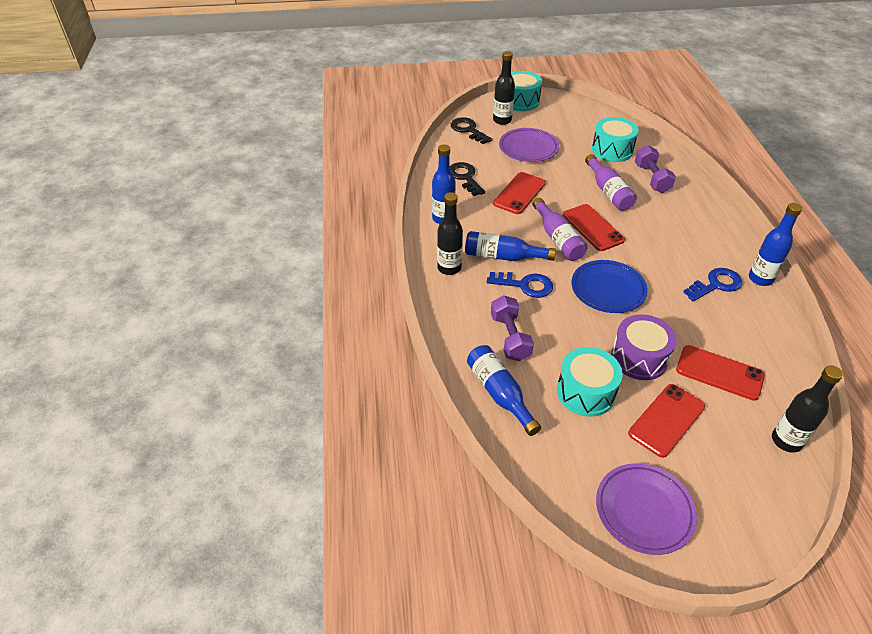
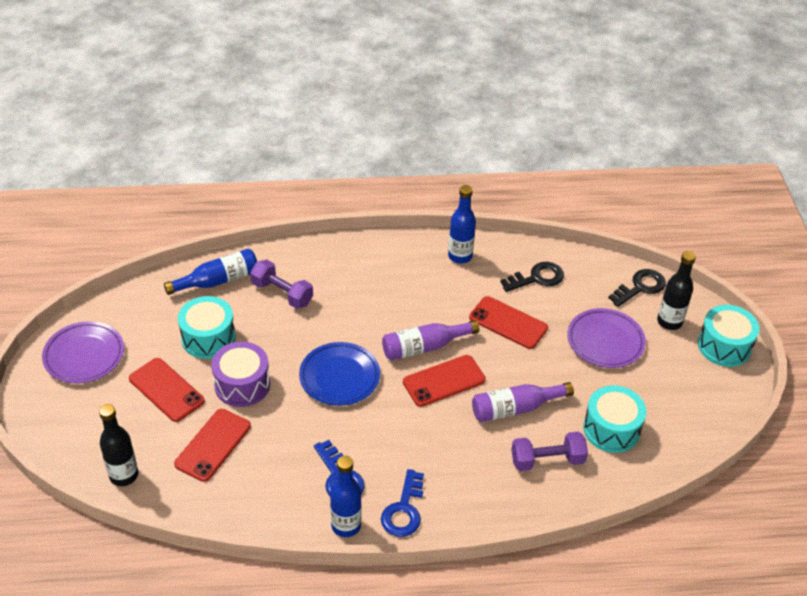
camera: 90 degrees right, 0 degrees up
(449, 268) = (381, 257): black bottle -> none
(503, 256) = (396, 298): blue bottle -> none
(510, 337) = (282, 293): purple dumbbell -> purple dumbbell turned 45 degrees clockwise
(525, 285) = (352, 311): blue key -> blue key (404, 509)

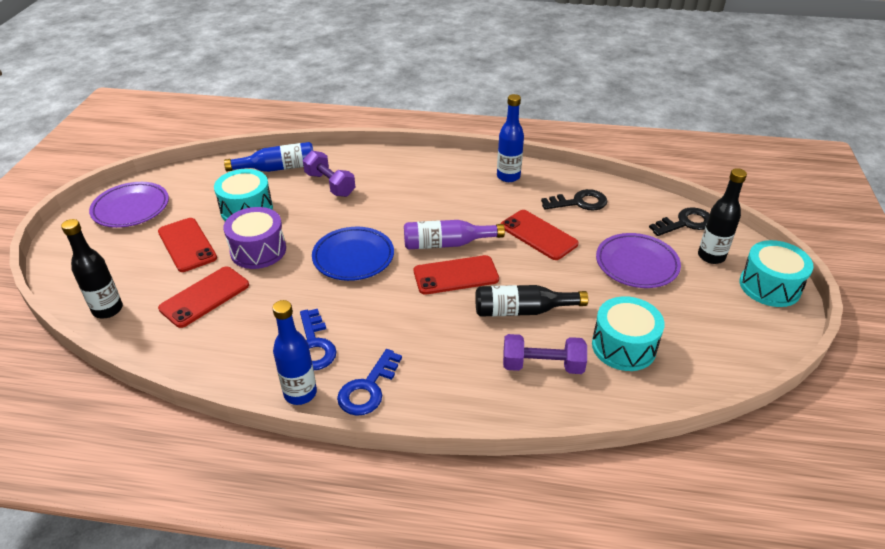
camera: 15 degrees right, 5 degrees down
(515, 408) = (522, 310): purple bottle -> black bottle

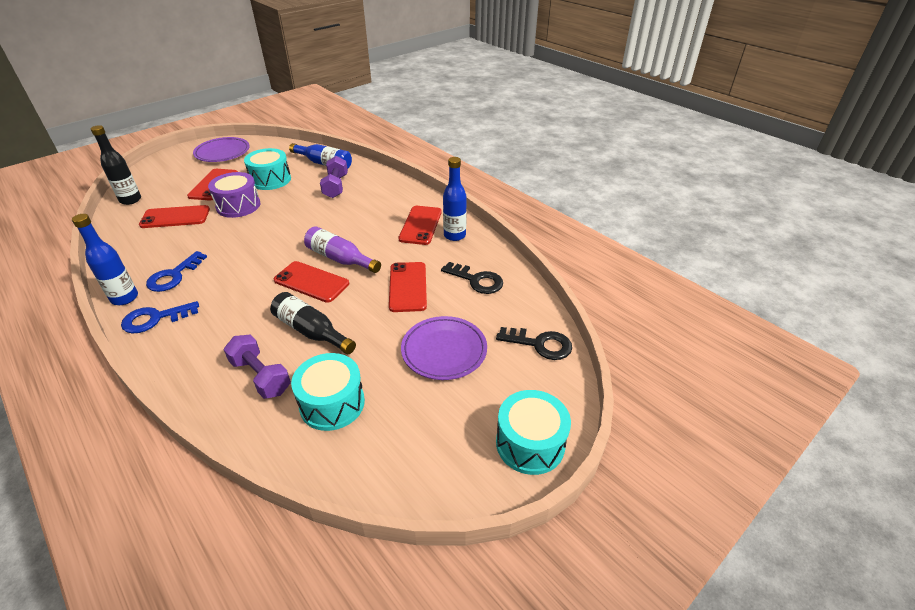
camera: 40 degrees right, 0 degrees up
(353, 257) = (276, 237): blue plate -> none
(468, 182) = (420, 225): none -> red phone
(711, 256) = (517, 384): black bottle -> none

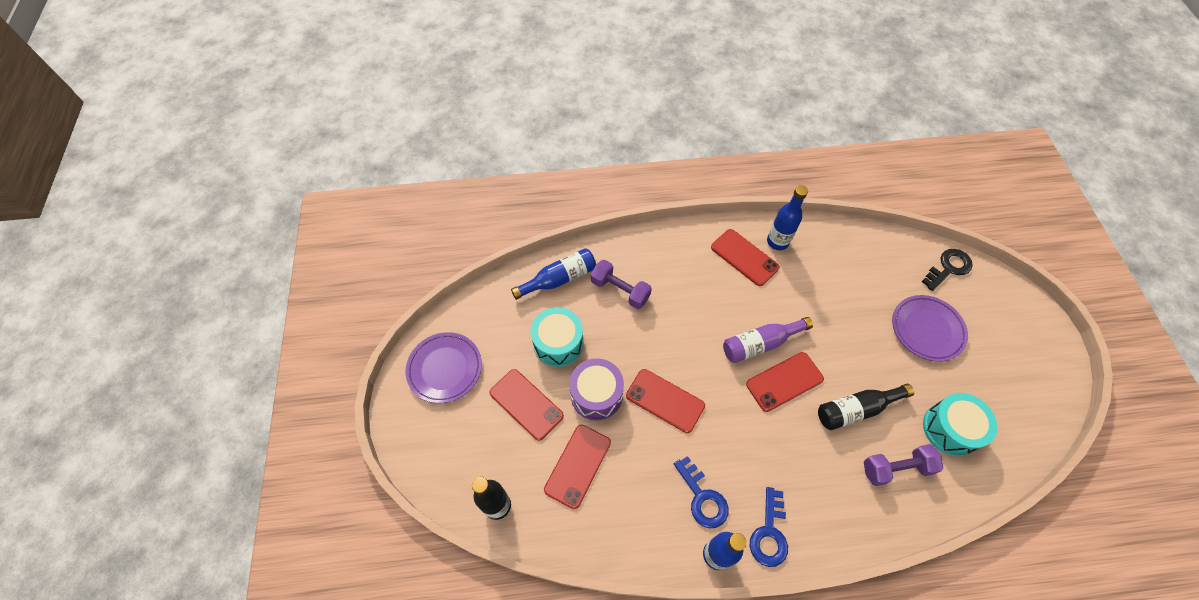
camera: 55 degrees left, 20 degrees up
(407, 287) = (833, 313): red phone -> red phone (665, 400)
(476, 280) = (852, 262): black key -> none
(530, 443) = (1038, 329): turquoise drum -> none

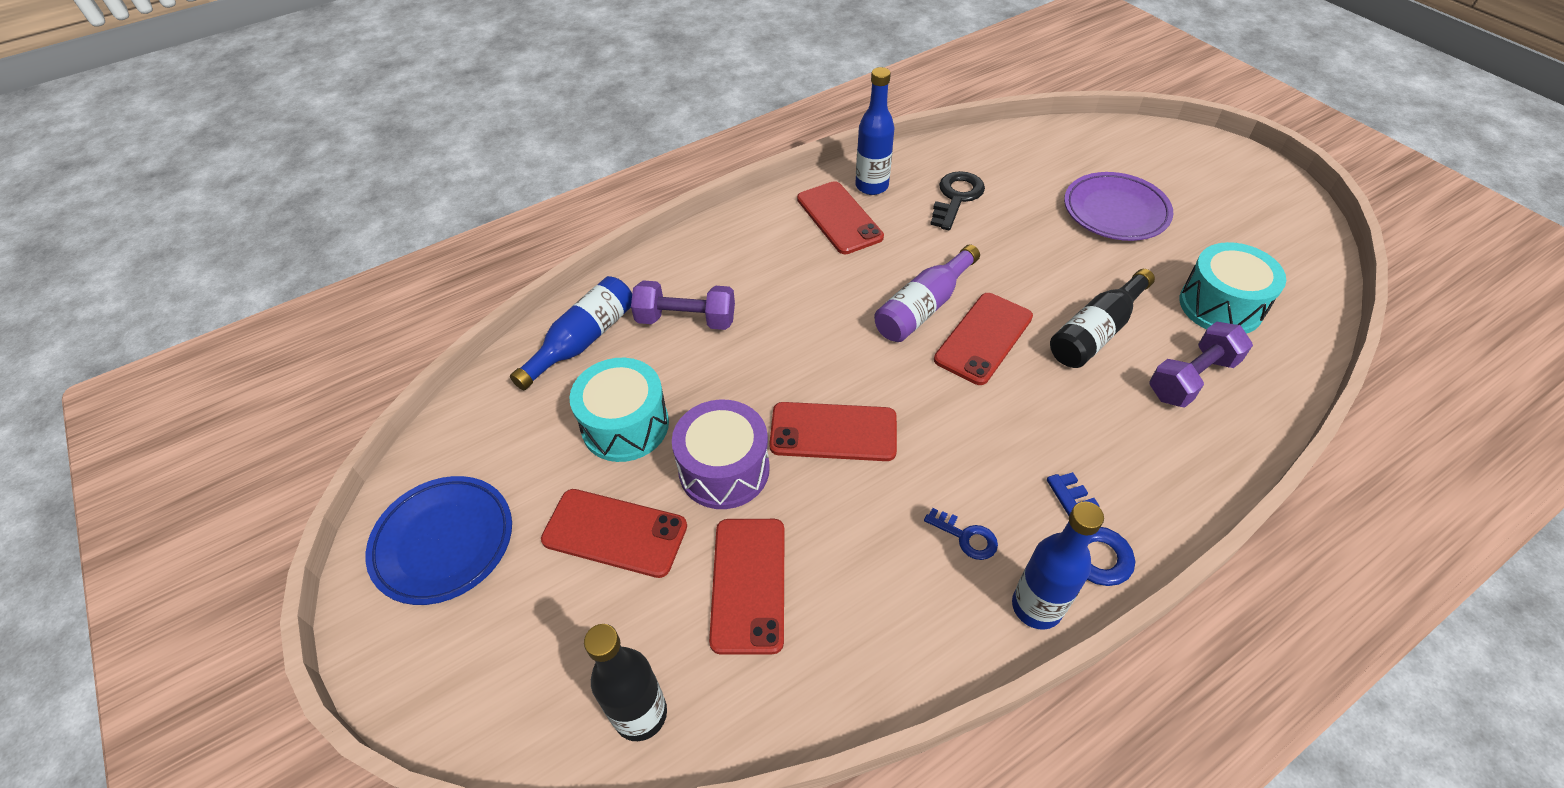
camera: 25 degrees left, 10 degrees down
(445, 369) = (444, 542): purple plate -> blue plate
(702, 497) = (966, 537): blue key -> blue key, size x0.60
(744, 257) = (839, 218): red phone -> red phone turned 45 degrees clockwise
(948, 268) = (1093, 141): black key -> black key (956, 198)

